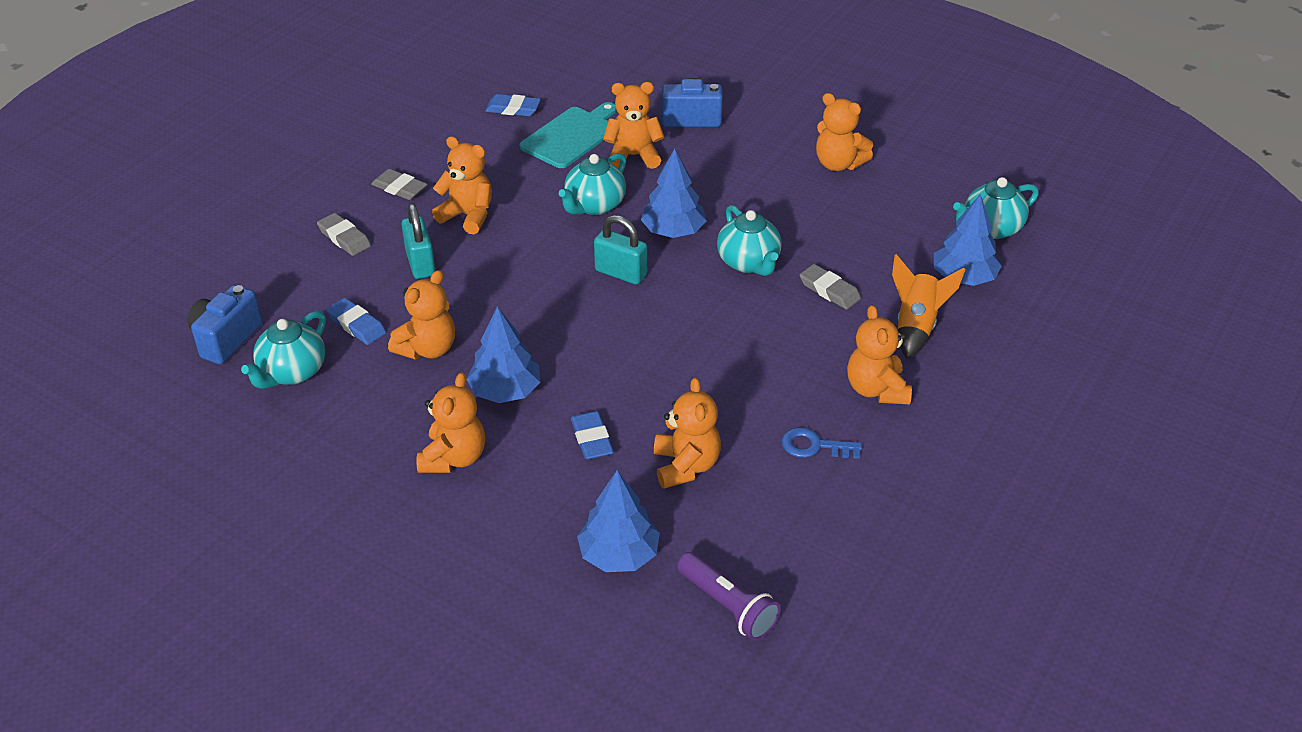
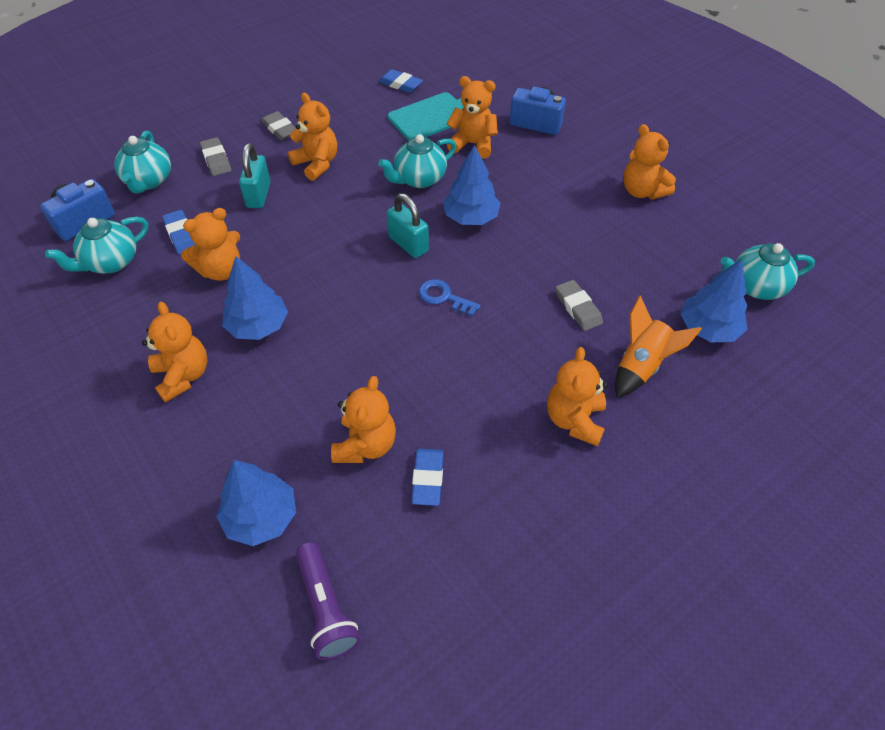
camera: 20 degrees right, 10 degrees up
(454, 458) = (183, 376): orange teddy bear -> orange teddy bear turned 60 degrees counterclockwise
(592, 439) = (301, 392): blue eraser -> blue eraser (427, 479)
(749, 263) = (520, 263): turquoise teapot -> turquoise teapot (148, 181)
(814, 446) = (489, 461): blue key -> blue key (444, 297)

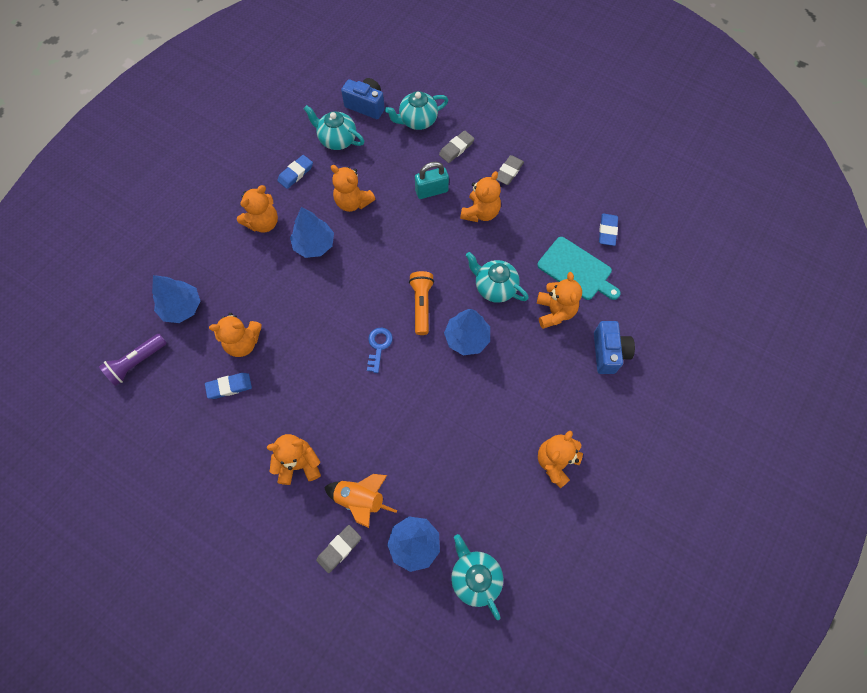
camera: 70 degrees right, 15 degrees up
(181, 235) = (375, 165): blue eraser -> blue eraser (295, 173)
(408, 244) = (421, 305): turquoise padlock -> orange flashlight
(578, 308) = (401, 441): grey eraser -> grey eraser (339, 549)

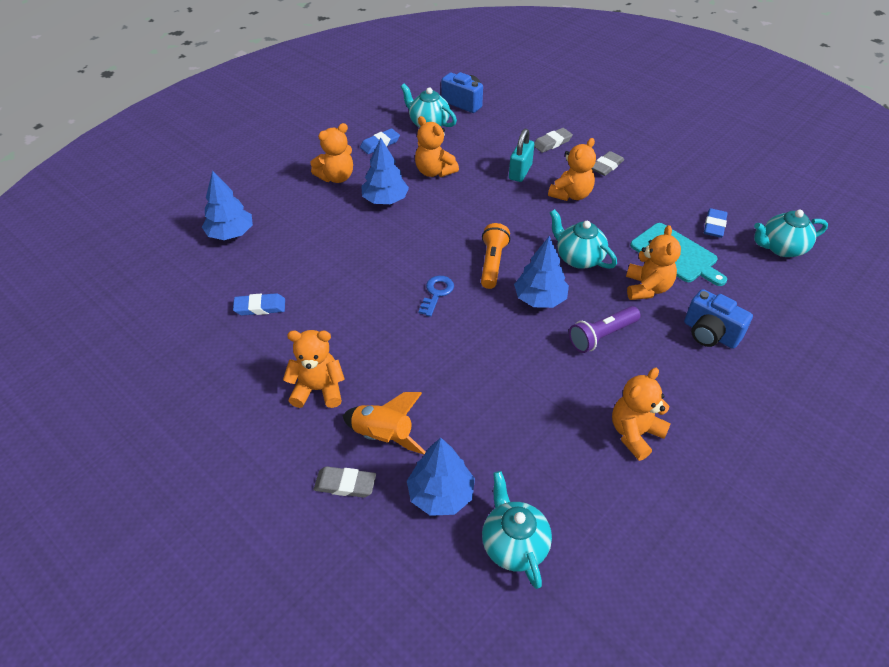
camera: 10 degrees right, 20 degrees down
(137, 363) = (167, 273): purple flashlight -> purple flashlight (602, 336)
(243, 343) = (287, 271): orange teddy bear -> none
(339, 549) = (345, 484): grey eraser -> grey eraser turned 45 degrees clockwise
(417, 121) = (514, 118): turquoise teapot -> turquoise teapot (781, 248)
(431, 191) = (520, 172): turquoise padlock -> turquoise padlock turned 60 degrees counterclockwise
(608, 353) = (710, 334): blue camera -> blue camera turned 120 degrees clockwise

